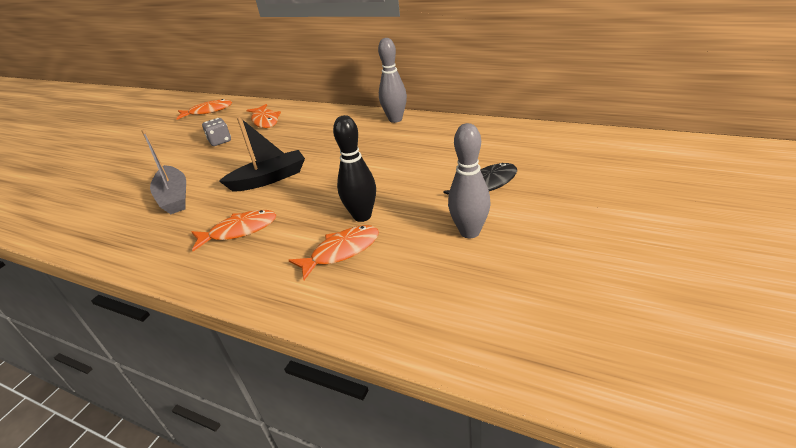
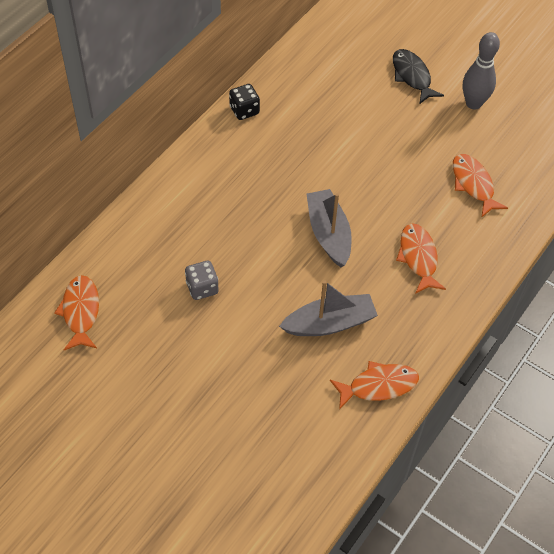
camera: 85 degrees left, 20 degrees up
(265, 121) = (166, 238): orange fish -> orange fish (378, 386)
(269, 179) = (328, 233): black boat -> grey boat
(362, 216) = (428, 165): black bowling pin -> none
(395, 119) = (244, 110): grey bowling pin -> black dice

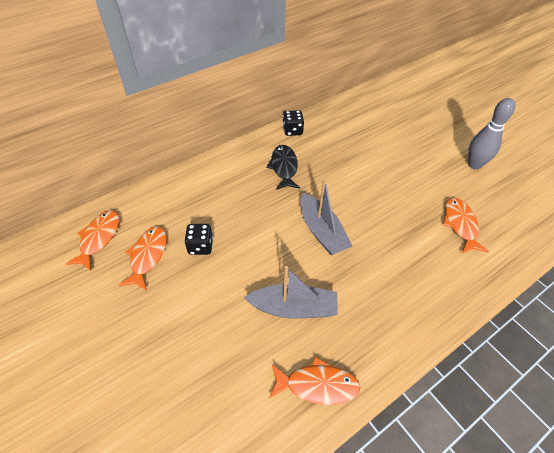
camera: 20 degrees right, 5 degrees down
(202, 288) = (200, 246): grey dice -> black dice
(328, 233) = (322, 231): grey boat -> grey boat turned 150 degrees clockwise
(412, 76) = (428, 136): black fish -> black fish (284, 167)
(418, 257) = (394, 272): orange fish -> orange fish (148, 256)

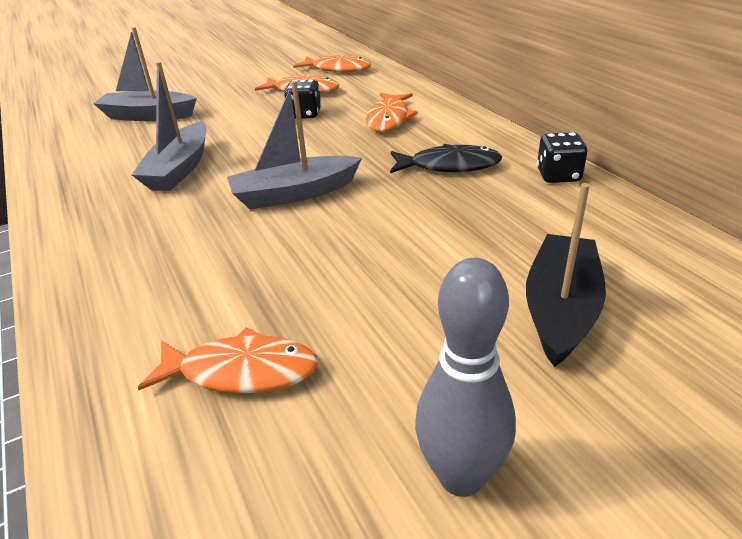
camera: 100 degrees right, 15 degrees down
(184, 378) = (148, 116): none -> grey boat
(317, 385) = (74, 180): orange fish -> orange fish (389, 119)
(393, 139) = (560, 309): none -> black boat

